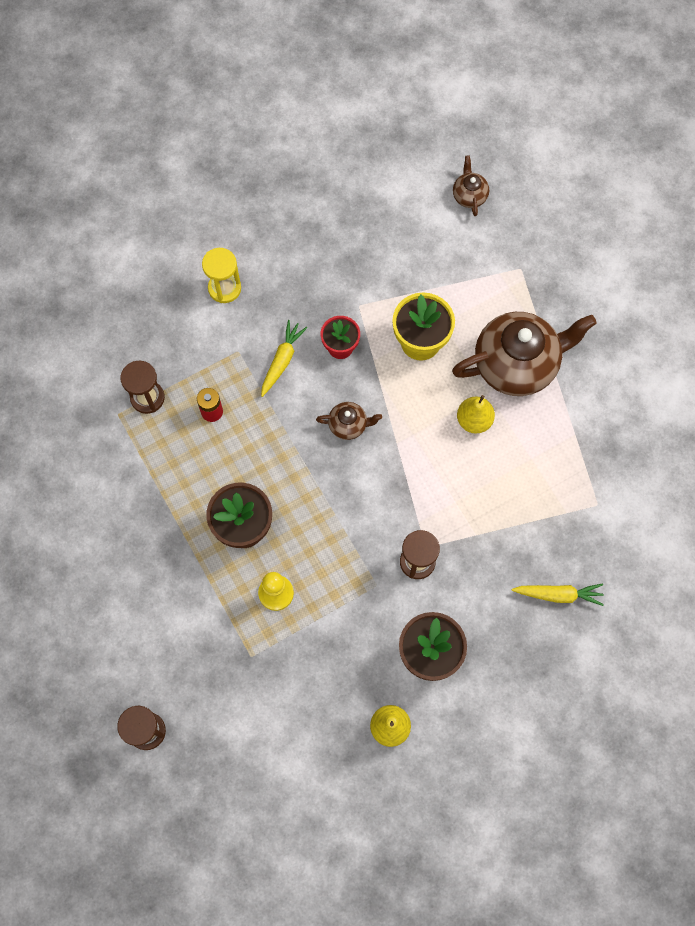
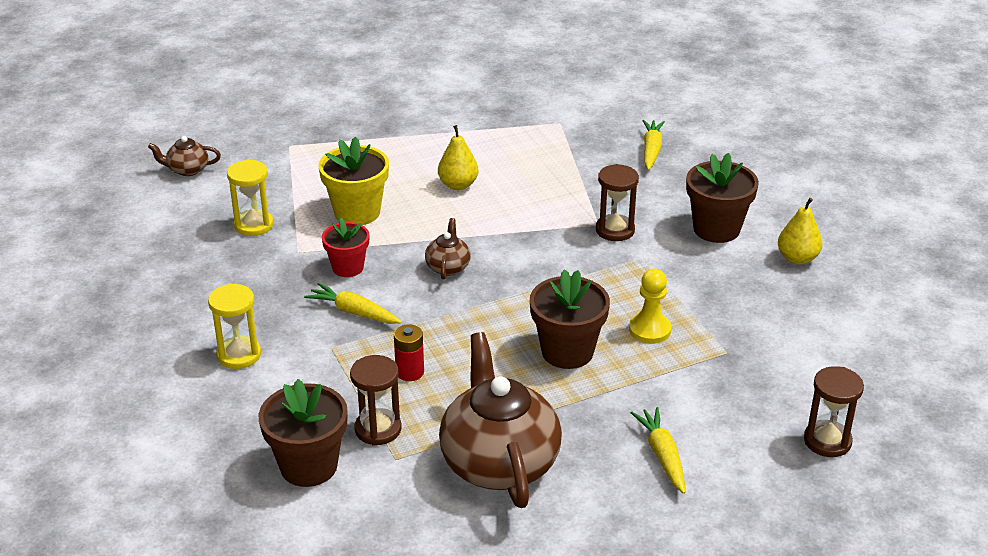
camera: 85 degrees left, 35 degrees down
(108, 358) = (309, 466): none -> brown flower pot
(127, 602) = (662, 455): none -> yellow carrot
(392, 264) = (253, 225): none -> yellow hourglass
(516, 364) = (399, 155): brown teapot -> brown teapot (499, 462)

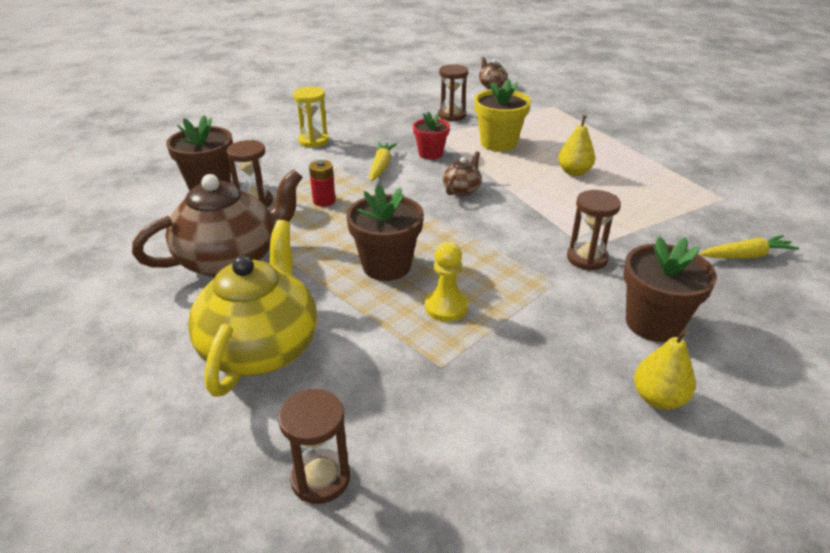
camera: 70 degrees right, 0 degrees up
(253, 225) = (452, 115): yellow hourglass -> brown hourglass
(448, 267) = (462, 190): brown teapot -> brown teapot turned 45 degrees counterclockwise
(662, 455) = (261, 348): yellow carrot -> yellow teapot

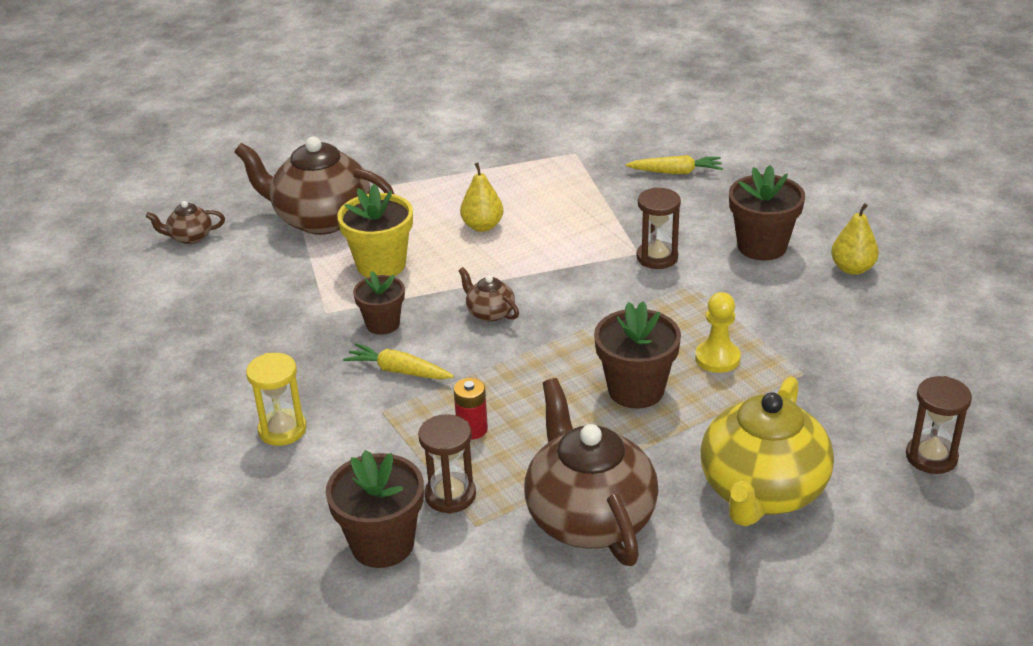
camera: 75 degrees left, 0 degrees up
(261, 348) = (762, 491): yellow teapot -> yellow teapot turned 90 degrees counterclockwise
(430, 154) = (383, 324): red flower pot -> brown flower pot
(452, 115) = (272, 289): brown hourglass -> none
(539, 116) = (321, 219): none -> brown teapot
(746, 256) = (676, 172): yellow carrot -> yellow carrot turned 90 degrees clockwise

